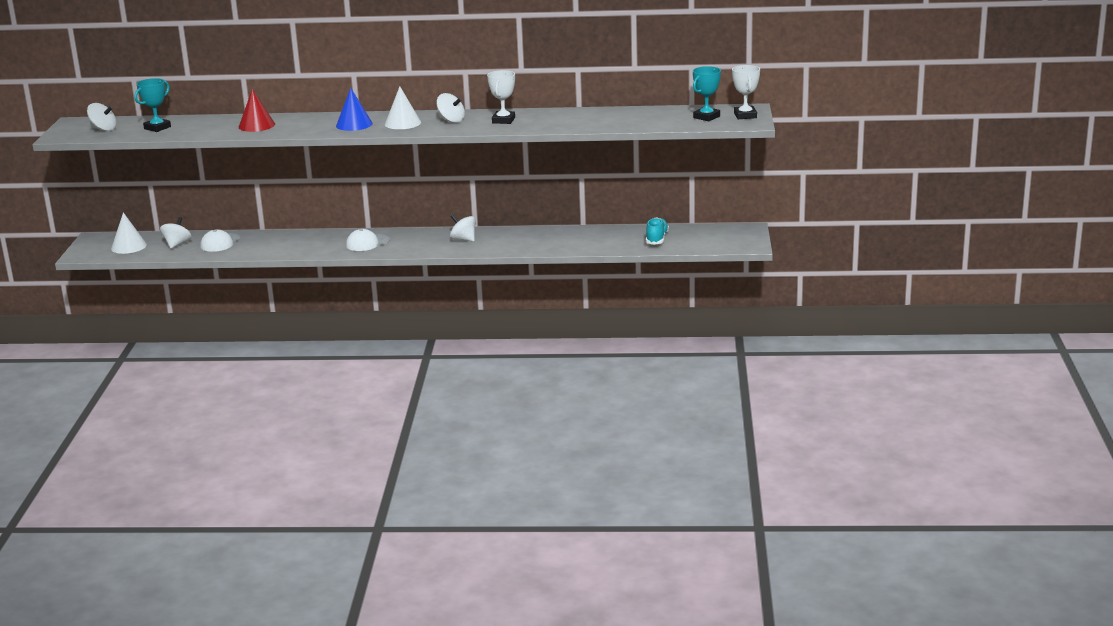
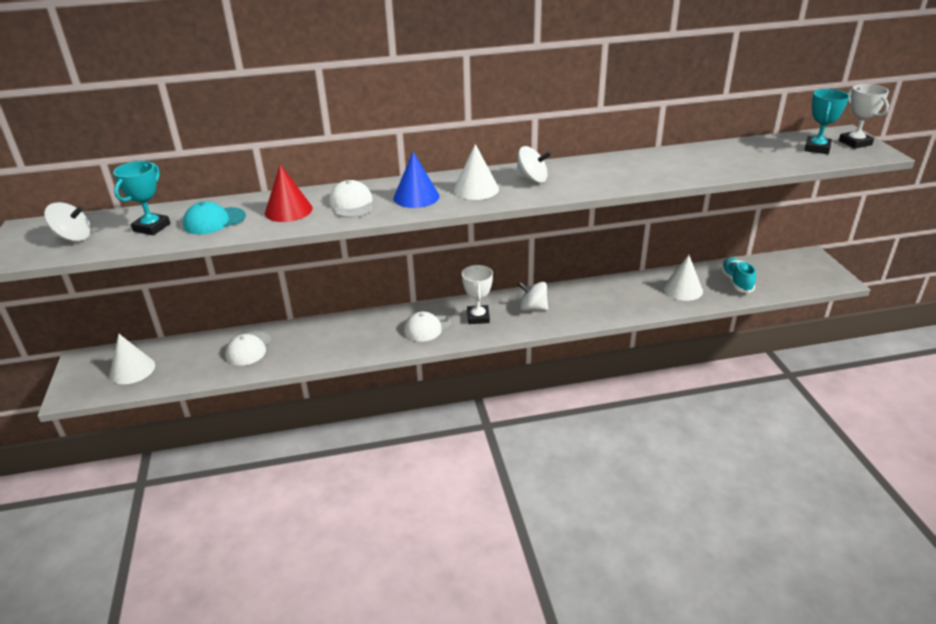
camera: 15 degrees left, 10 degrees up
(177, 244) = (195, 358): white spinning top -> none
(201, 127) = (214, 221): none -> turquoise cap
(304, 125) = (352, 204): none -> white cap
(503, 120) = (595, 174): white trophy -> white trophy (478, 317)
(603, 239) = (683, 289): none -> white cone

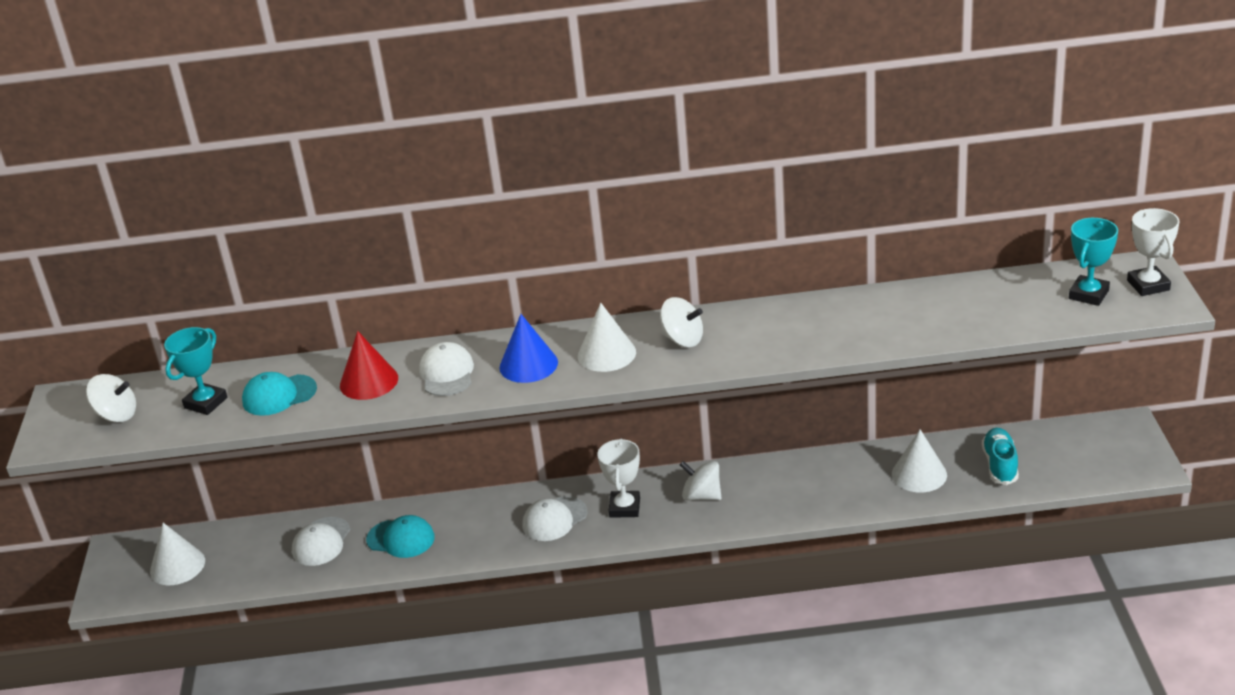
camera: 10 degrees right, 0 degrees up
(311, 344) = (401, 539): none -> turquoise cap

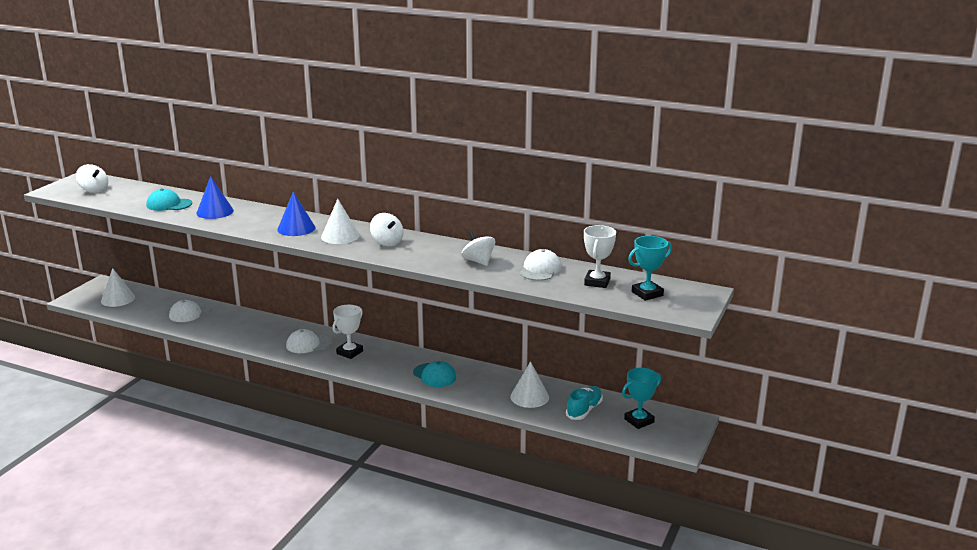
camera: 25 degrees right, 10 degrees down
(206, 403) = (135, 197): turquoise trophy -> turquoise trophy (639, 421)
(369, 381) = (215, 212): red cone -> blue cone
(401, 539) = (226, 325): turquoise cap -> turquoise cap (434, 375)
(447, 373) = (254, 220): white cap -> white cap (540, 269)
(702, 496) = (396, 362): white spinning top -> white spinning top (478, 261)
(1148, 285) = (692, 301): white trophy -> white trophy (597, 282)

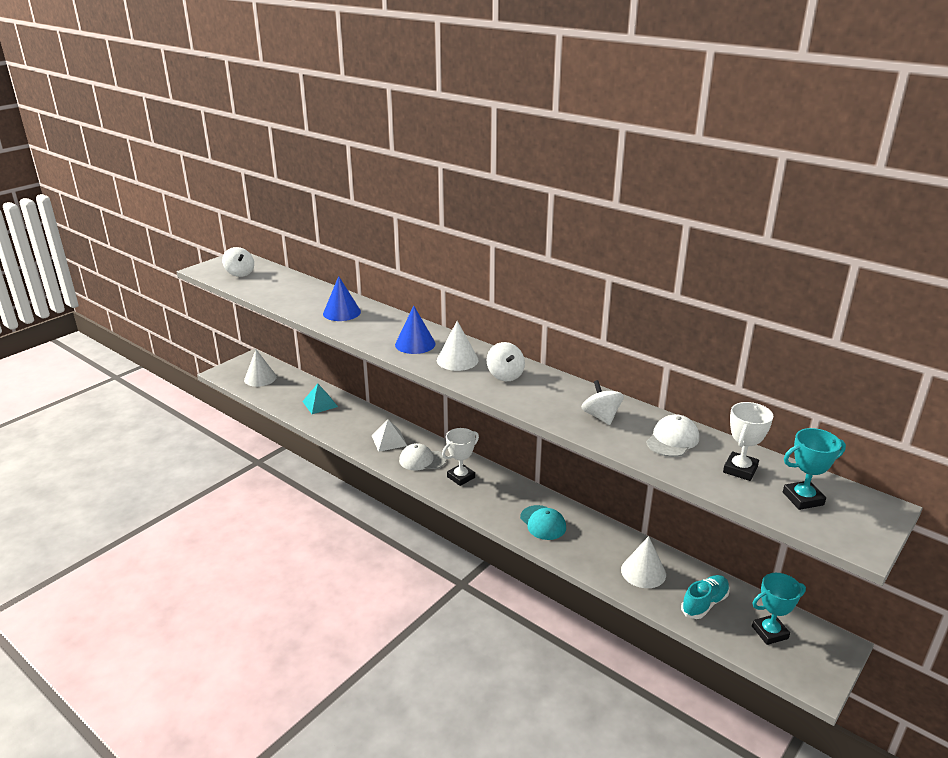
camera: 15 degrees right, 5 degrees up
(169, 204) = (301, 298): turquoise cap -> none
(190, 313) = (320, 404): white cap -> turquoise pyramid
(271, 333) = (389, 440): none -> white pyramid

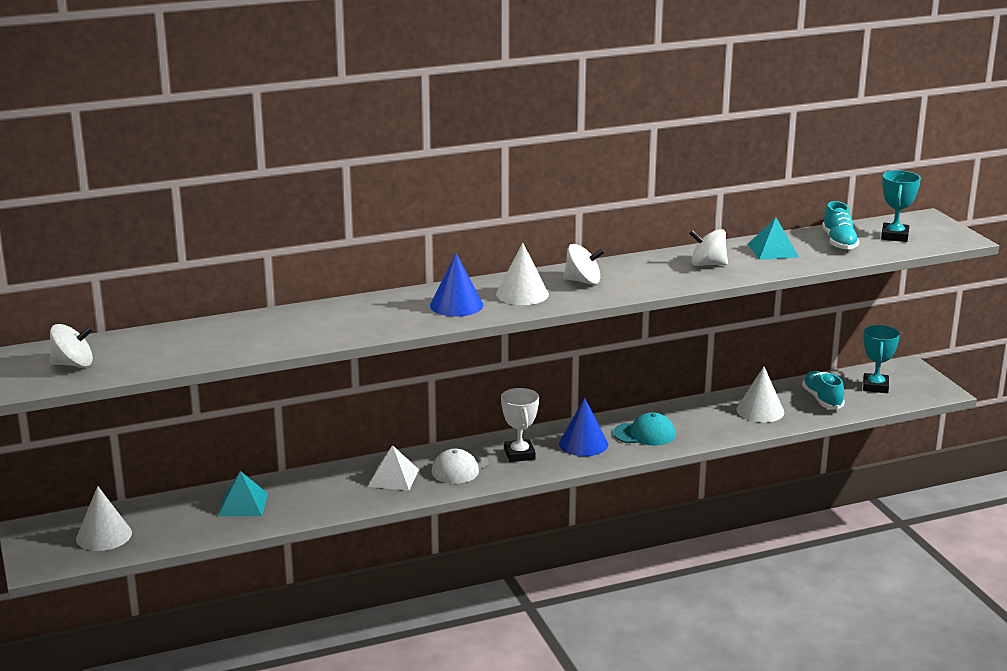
camera: 60 degrees left, 5 degrees down
(342, 312) = (313, 325): blue cone -> blue cone (583, 444)
(672, 439) = (773, 250): white cap -> turquoise pyramid
(740, 469) = (839, 242): white trophy -> turquoise shoe

